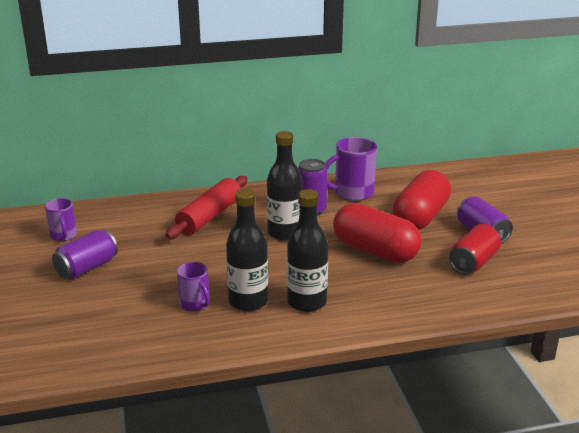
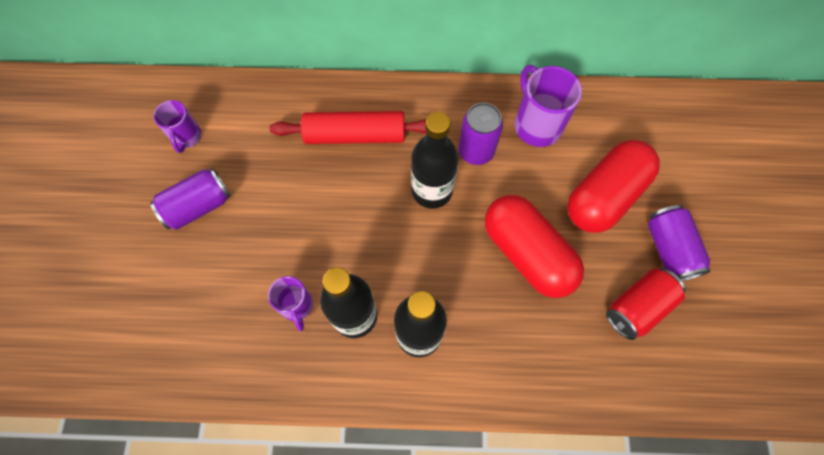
camera: 15 degrees right, 40 degrees up
(209, 216) = (355, 135): red rolling pin -> red rolling pin turned 45 degrees clockwise
(352, 193) = (536, 125): purple mug -> purple mug turned 75 degrees clockwise

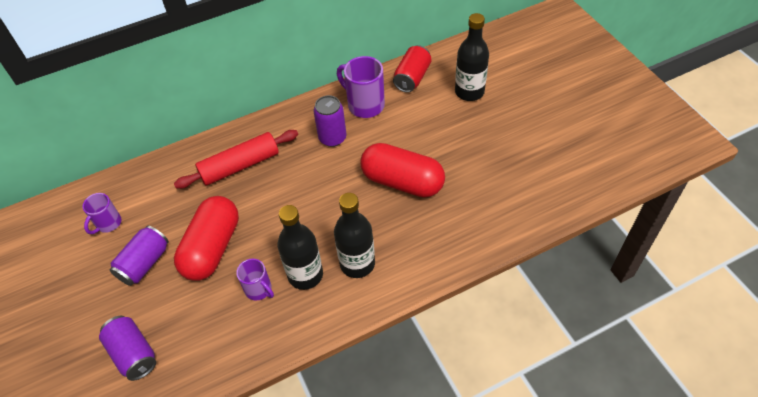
camera: 25 degrees left, 15 degrees down
(186, 137) = (108, 223): purple mug -> purple mug turned 60 degrees clockwise
(432, 191) = (315, 175): black bottle -> black bottle (469, 92)
(604, 196) = (433, 126): red capsule -> red capsule (212, 248)
(637, 307) = (490, 179): red can -> red can (412, 78)
(669, 249) = (491, 138): purple can -> purple can (133, 354)

